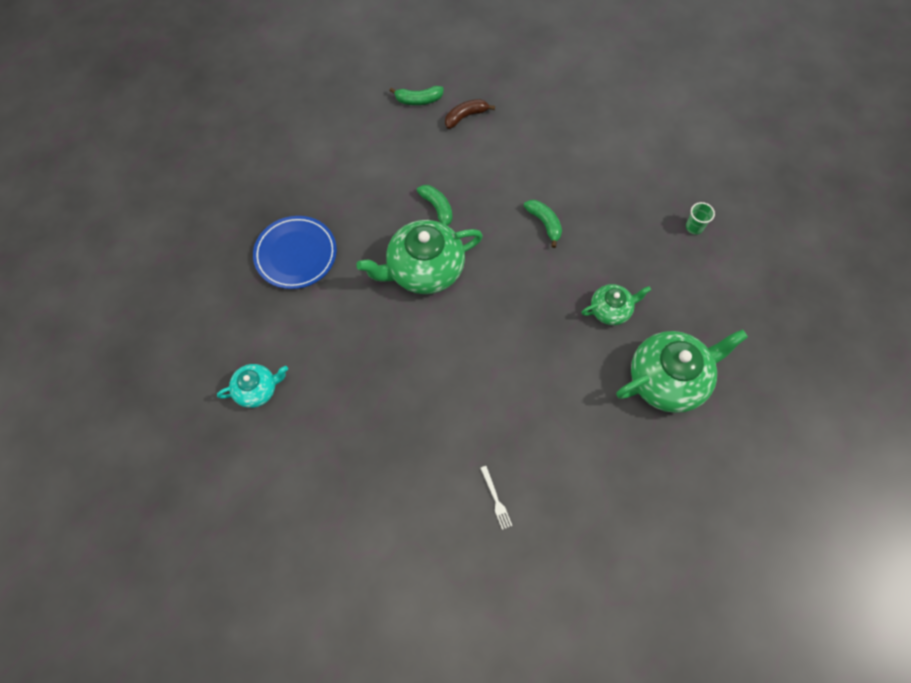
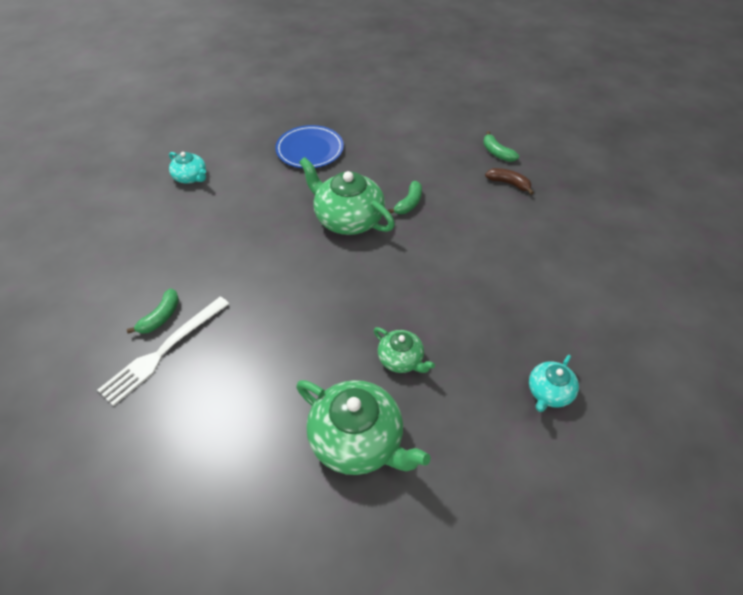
camera: 60 degrees right, 15 degrees down
(496, 499) = (163, 351): white fork -> white fork, size x2.40
(544, 223) = (452, 274): green banana -> green banana (161, 317)
(694, 227) = (549, 392): green cup -> turquoise teapot

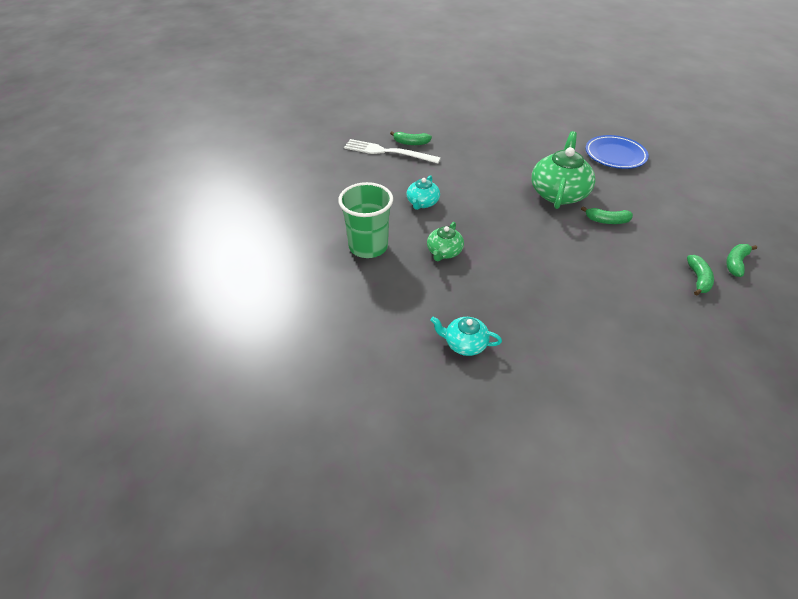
camera: 70 degrees right, 5 degrees down
(191, 177) = (533, 115): turquoise teapot -> turquoise teapot (422, 203)
(358, 440) = (368, 247): green teapot -> green cup
(509, 183) = (698, 279): brown banana -> green banana

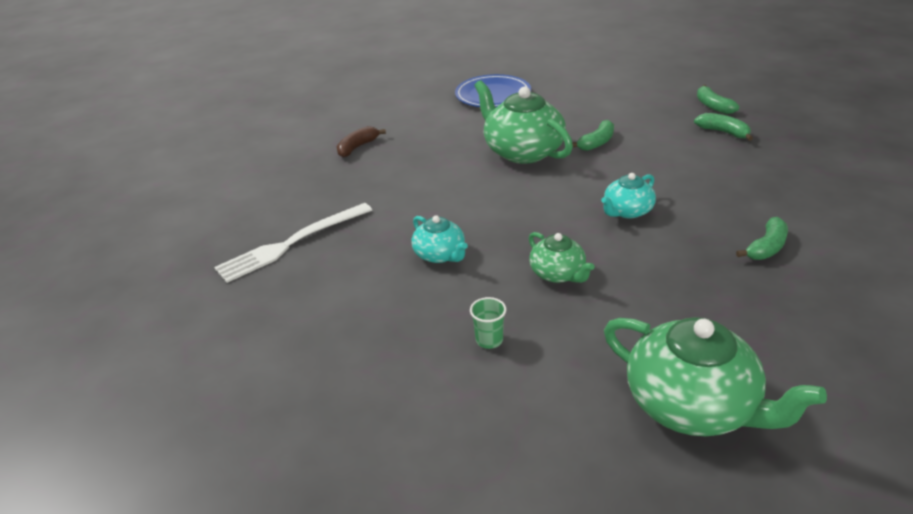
camera: 55 degrees left, 10 degrees down
(368, 247) = (489, 340): green cup -> green cup, size x0.41
(374, 339) = (693, 405): none -> green teapot
(411, 143) = (297, 216): green banana -> green banana (766, 247)
(464, 344) = (743, 321): turquoise teapot -> turquoise teapot (627, 211)
(493, 132) = (357, 147): none -> brown banana

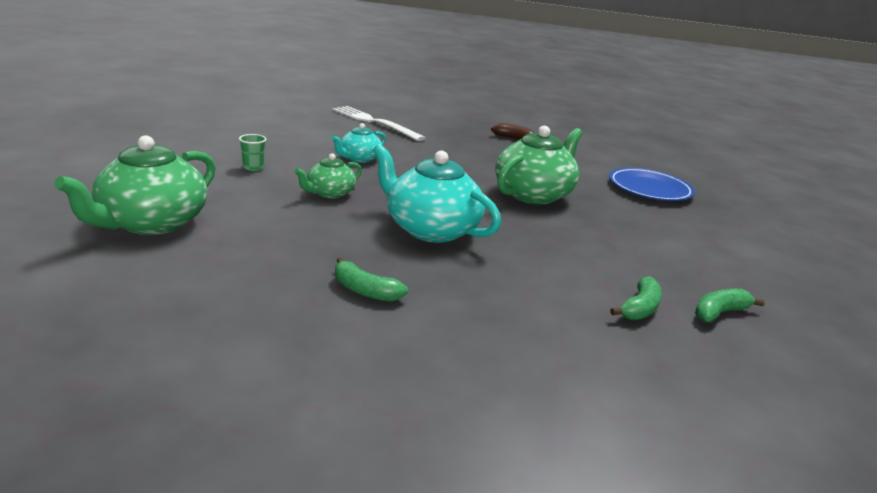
camera: 75 degrees right, 10 degrees down
(597, 143) = (569, 228): green banana -> none
(627, 211) = (430, 229): turquoise teapot -> turquoise teapot, size x1.85

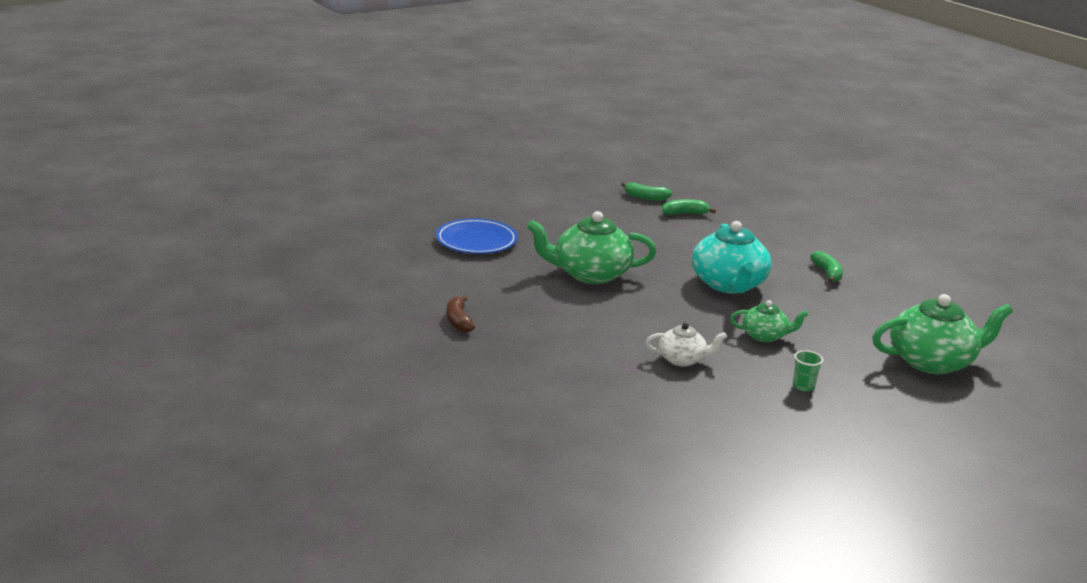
camera: 130 degrees left, 0 degrees up
(359, 158) = (682, 359): turquoise teapot -> white teapot
(374, 122) = (573, 404): white fork -> none

